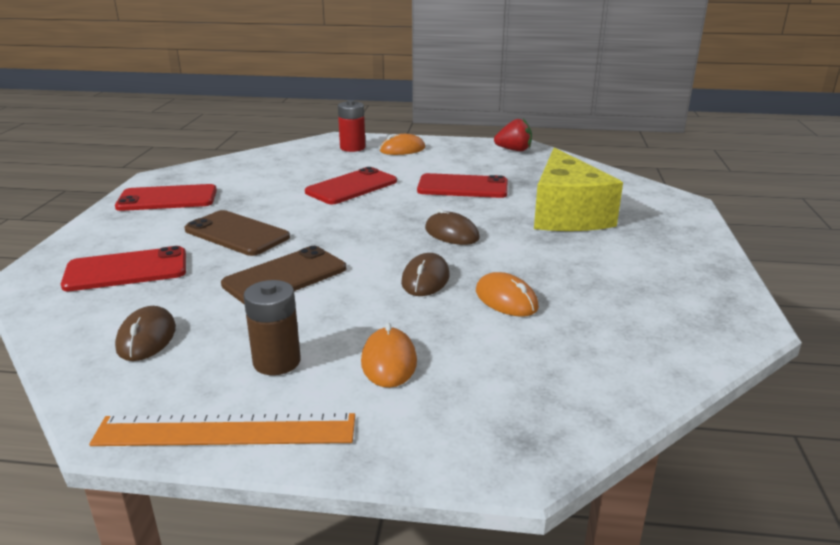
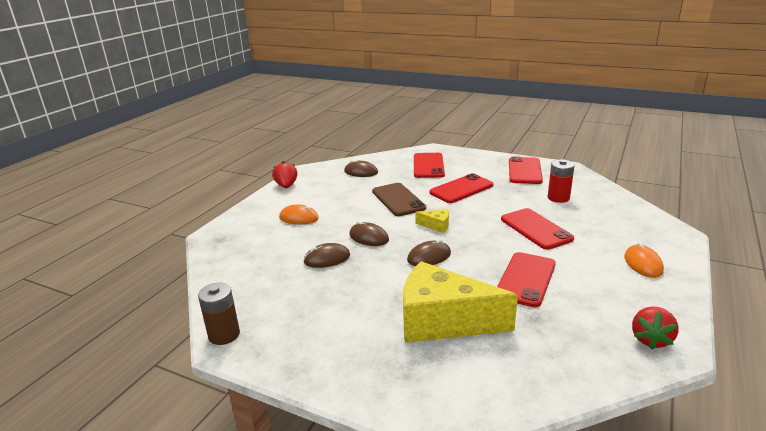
camera: 110 degrees right, 0 degrees up
(226, 430) = (286, 186): orange ruler -> red strawberry
(237, 234) = (461, 189): brown phone -> red phone
(277, 362) = (321, 195): brown battery -> brown battery (224, 335)
(352, 148) = (645, 238): red battery -> red battery (558, 198)
(367, 238) = (436, 226): none -> yellow cheese
(506, 299) = (327, 259): orange mouse -> brown mouse

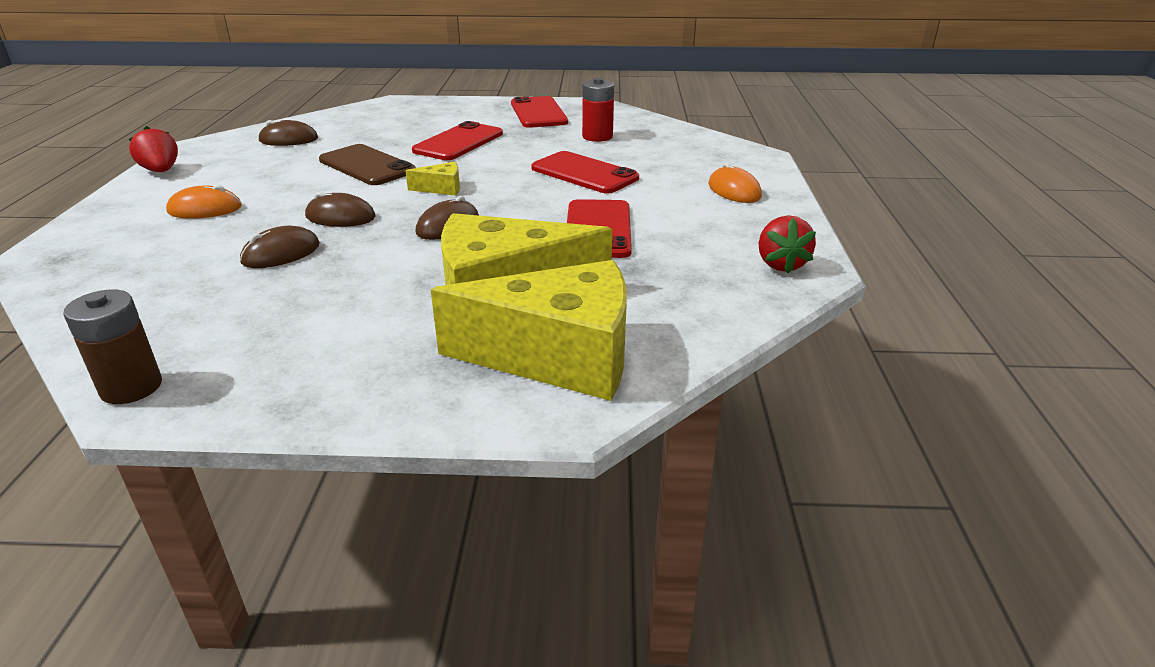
camera: 25 degrees left, 5 degrees up
(428, 166) = (395, 121): red phone -> none
(457, 378) = (558, 357): none -> yellow cheese

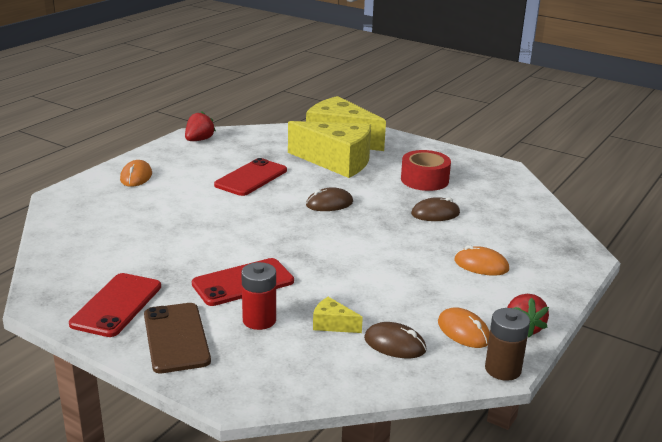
camera: 150 degrees left, 5 degrees down
(131, 387) = (508, 171): brown battery -> brown battery (503, 369)
(225, 158) = (463, 331): none -> orange mouse
(319, 308) = (424, 180): none -> red tape
(340, 217) = (389, 230): brown mouse -> none
(367, 166) = (343, 276): brown phone -> brown phone (176, 338)
(441, 188) = (307, 233): yellow cheese -> yellow cheese (332, 324)
(584, 173) = (197, 216): red phone -> none
(597, 137) = (125, 250): red battery -> red battery (259, 320)

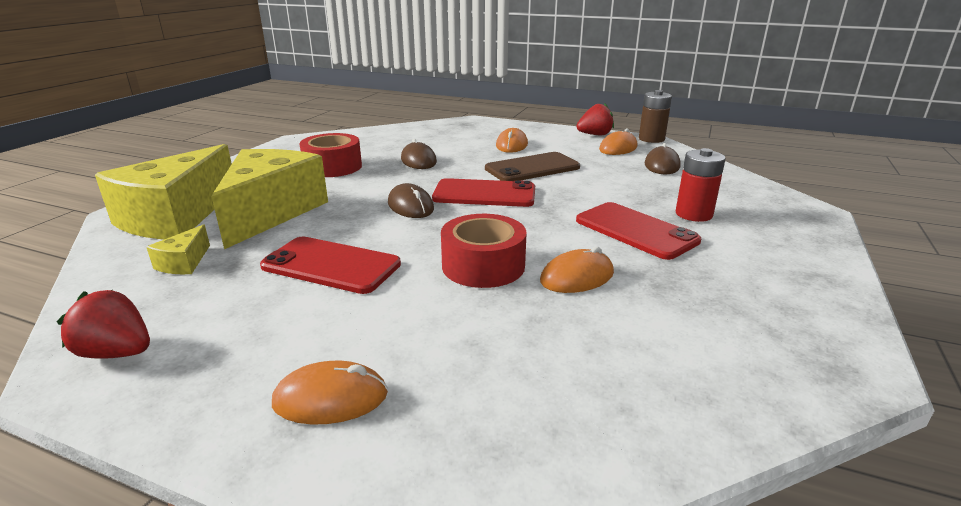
camera: 100 degrees left, 0 degrees up
(117, 305) = (774, 300): red phone -> red phone (484, 194)
(176, 338) = (778, 249): brown phone -> brown phone (532, 168)
(191, 245) = (577, 277): none -> orange mouse
(224, 218) = (483, 266): none -> red tape
(332, 324) = (661, 186): yellow cheese -> yellow cheese (184, 263)

